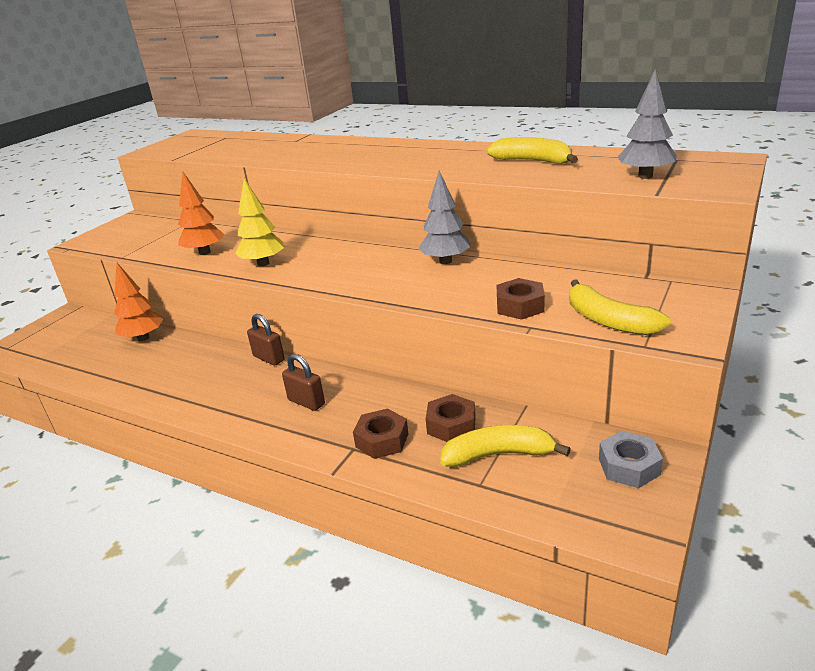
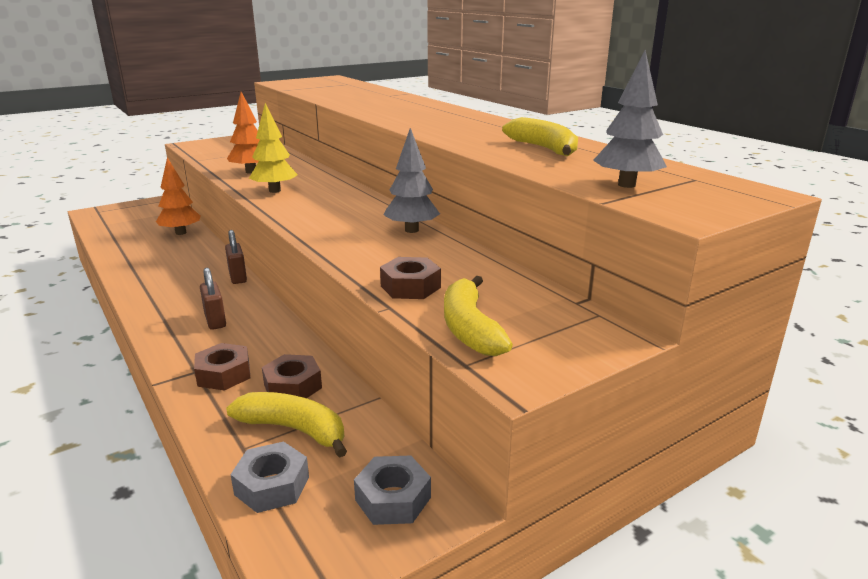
camera: 25 degrees right, 5 degrees down
(539, 498) = (272, 485): none -> grey nut

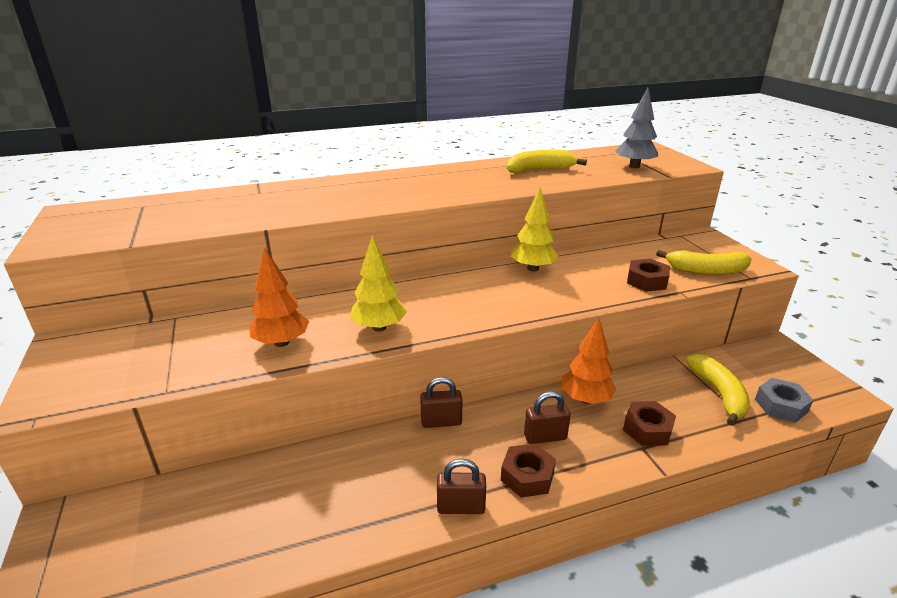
camera: 75 degrees left, 5 degrees up
(138, 294) = (461, 507): none -> brown padlock
(181, 233) = (254, 480): orange tree -> orange tree (585, 399)
(292, 386) = (663, 392): brown nut -> brown nut (527, 476)
(294, 429) = (719, 394): yellow banana -> yellow banana turned 135 degrees clockwise
(393, 499) = (776, 361): grey nut -> none
(411, 230) = (532, 268): grey tree -> yellow tree

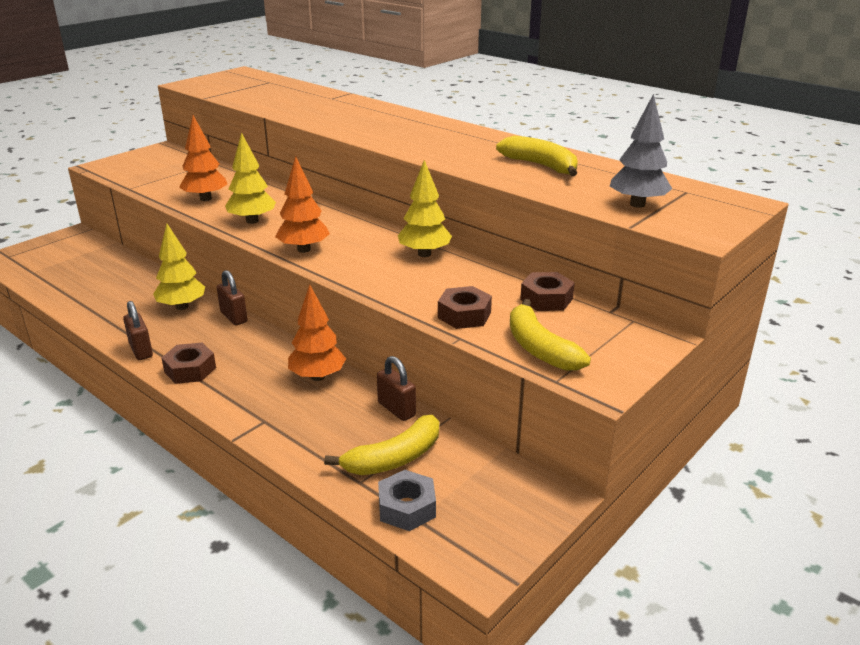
camera: 60 degrees right, 0 degrees up
(386, 454) = (182, 307): none -> yellow tree
(475, 315) = (304, 249): none -> orange tree
(545, 437) = (245, 367): brown padlock -> brown padlock (396, 409)
(647, 429) = (294, 419): brown nut -> brown nut (546, 299)

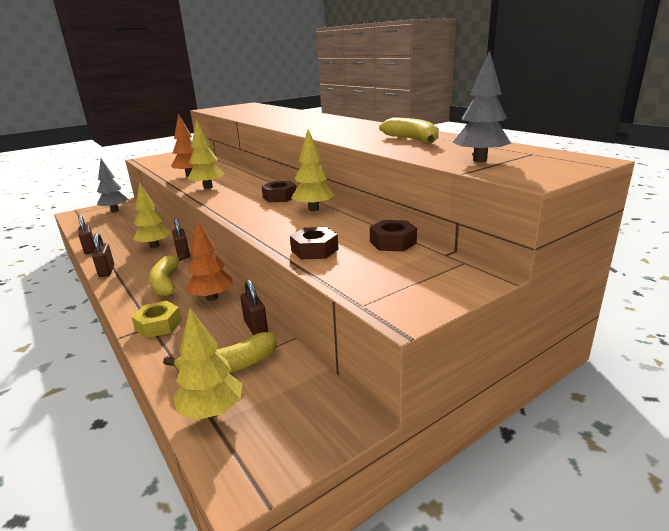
camera: 15 degrees right, 5 degrees down
(69, 249) = (115, 210): none -> grey tree
(86, 318) = (90, 249): none -> brown padlock
(190, 370) = (127, 286): brown nut -> brown nut (280, 197)
(273, 419) = (158, 325): none -> yellow nut
(304, 249) = (228, 204): orange tree -> none
(407, 507) = (212, 411): grey nut -> yellow tree
(539, 348) = (363, 278): yellow banana -> yellow banana (166, 282)

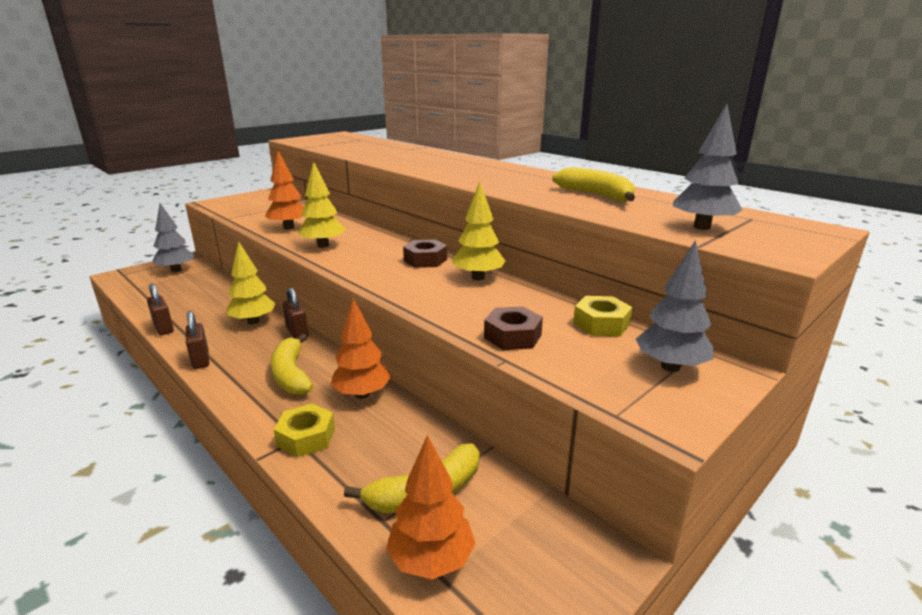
camera: 10 degrees left, 0 degrees up
(212, 411) = (431, 560): yellow tree -> orange tree
(256, 327) = (437, 434): brown padlock -> none
(393, 242) = (601, 324): brown nut -> yellow nut
(430, 274) = (670, 367): none -> grey tree

